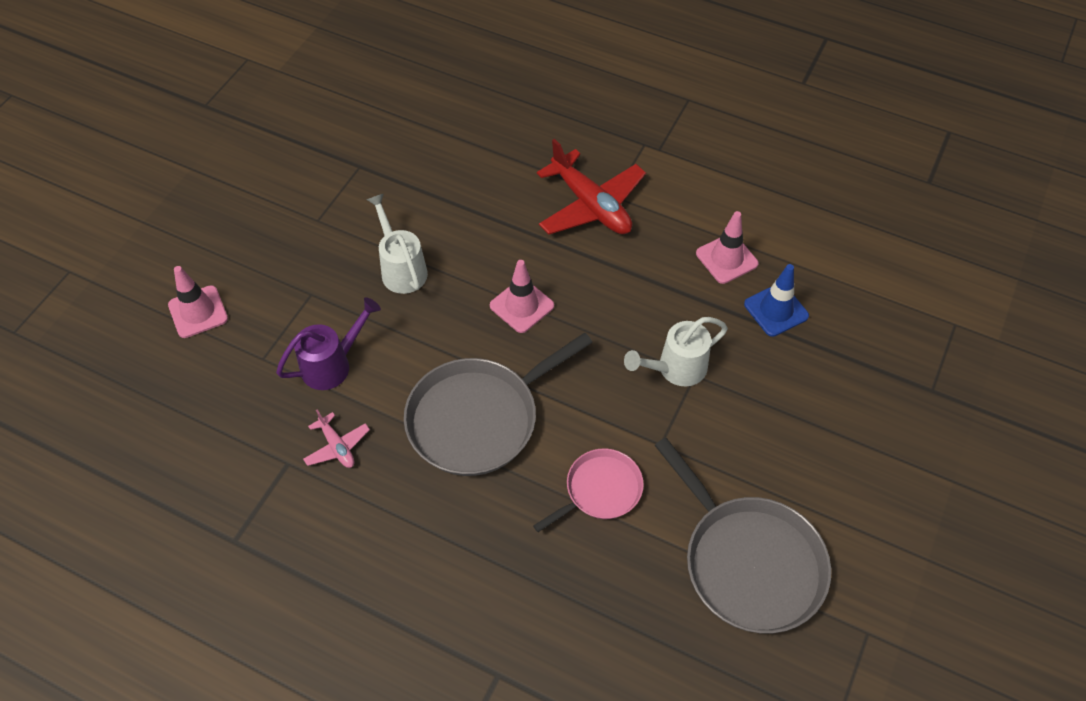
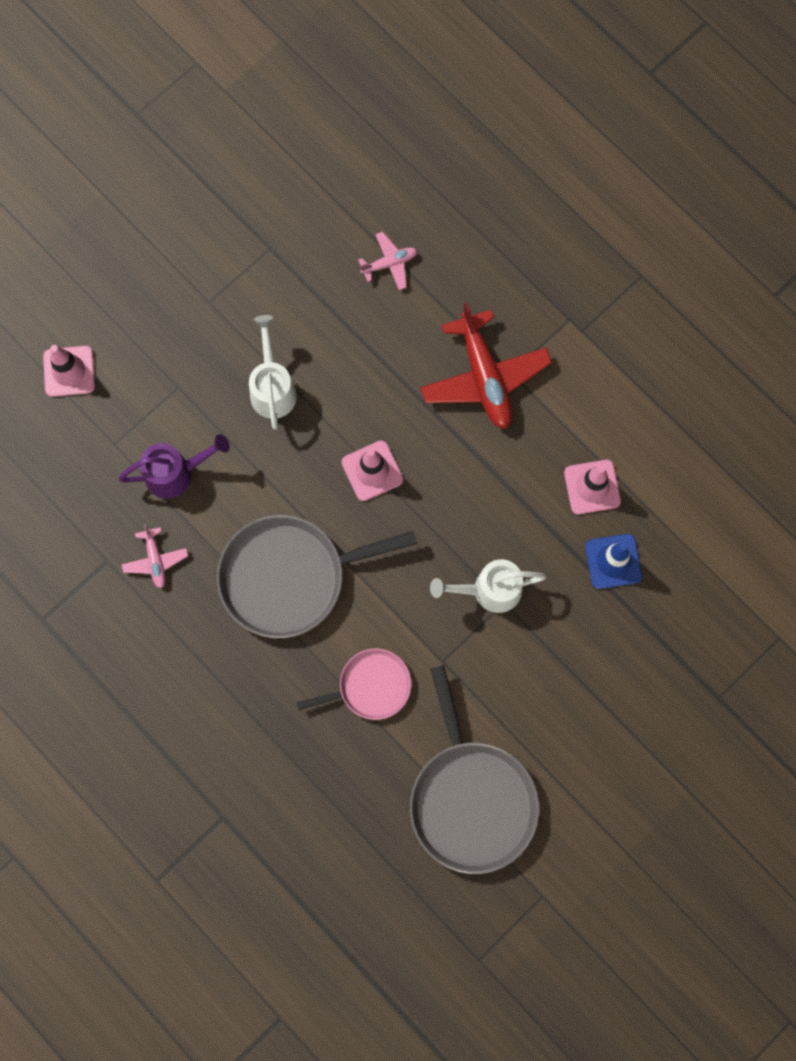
camera: 20 degrees right, 20 degrees up
(470, 148) = (389, 263): none -> pink plane

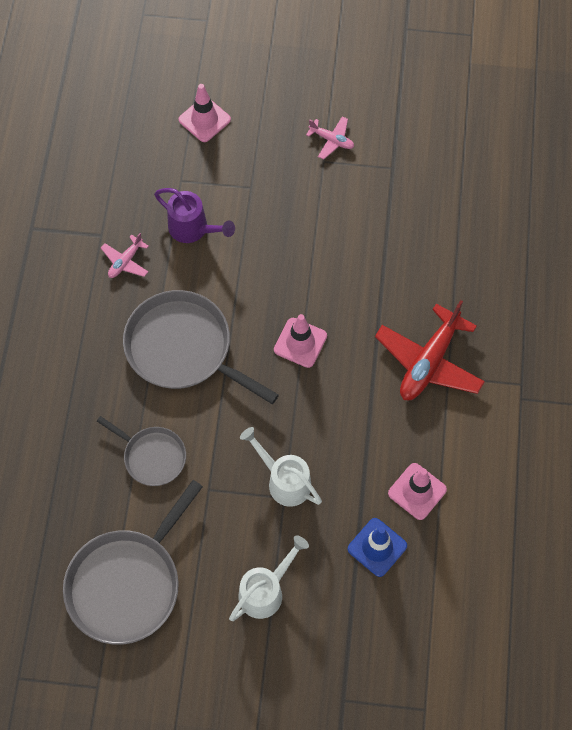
camera: 50 degrees right, 10 degrees down
(272, 388) = (301, 241): white watering can -> white watering can (266, 591)
(370, 686) = (152, 456): pink pan -> grey pan
(389, 263) = (450, 244): pink plane -> pink plane (331, 140)

